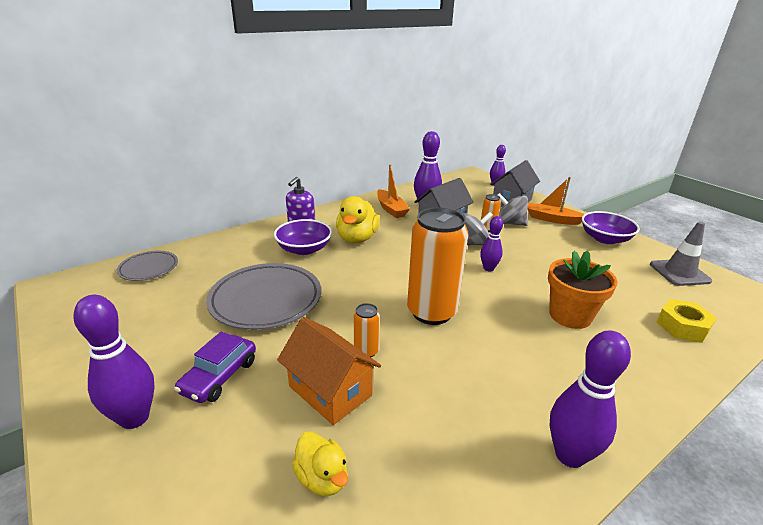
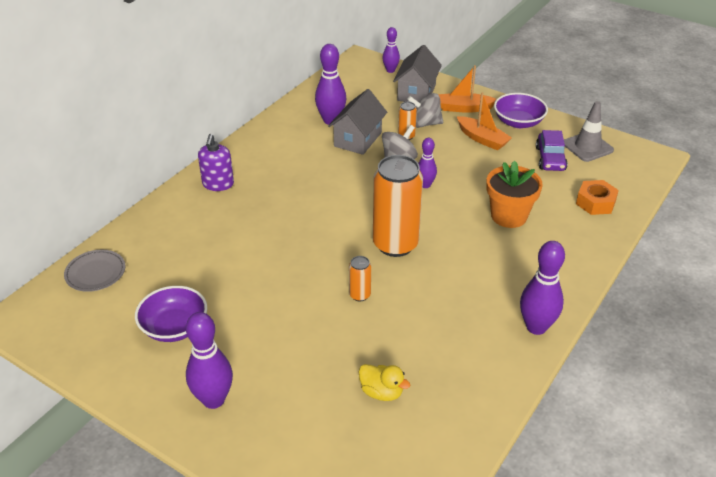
camera: 20 degrees left, 10 degrees up
(219, 376) = (254, 350): purple car -> purple car (550, 159)
(266, 300) = (241, 274): grey plate -> none
(304, 249) = (238, 208): purple bowl -> purple bowl (174, 327)
(330, 391) = (350, 334): orange house -> none
(357, 238) = (283, 181): yellow duck -> none
(391, 209) = (296, 134): orange boat -> orange boat (482, 139)
(682, 327) = (595, 203): yellow nut -> orange nut

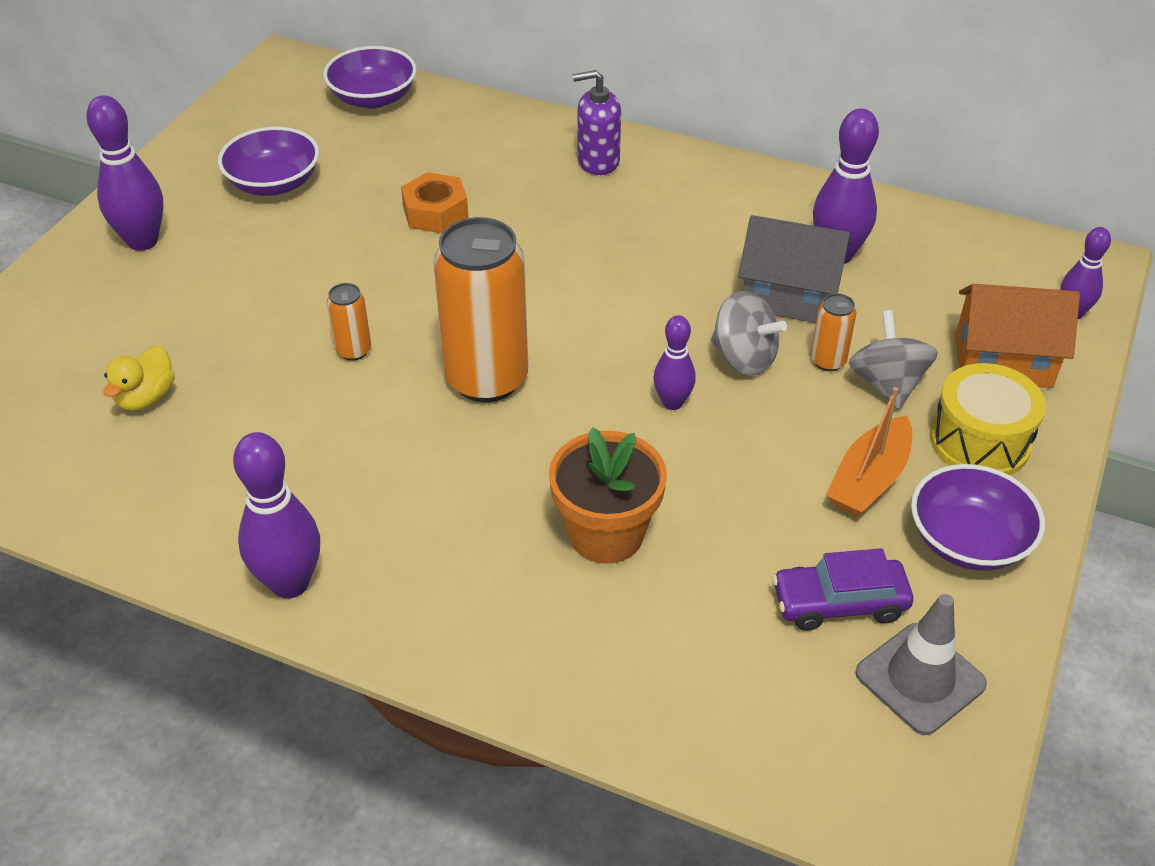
camera: 80 degrees right, 5 degrees up
(95, 273) = (373, 98): grey plate -> purple bowl
(416, 93) = (1003, 361): grey house -> orange house
(463, 108) = (980, 441): orange boat -> yellow drum
(595, 203) = (694, 688): orange nut -> orange nut (435, 212)

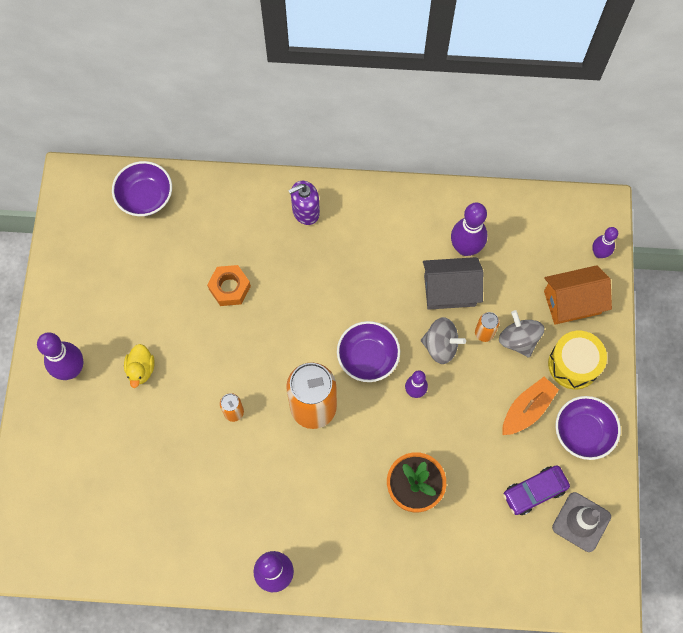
camera: 20 degrees left, 25 degrees up
(146, 398) = (140, 484): yellow duck -> yellow duck (141, 369)
(274, 183) = (123, 295): purple bowl -> purple bowl (368, 357)
(869, 479) = (527, 409): orange boat -> orange boat turned 150 degrees counterclockwise

